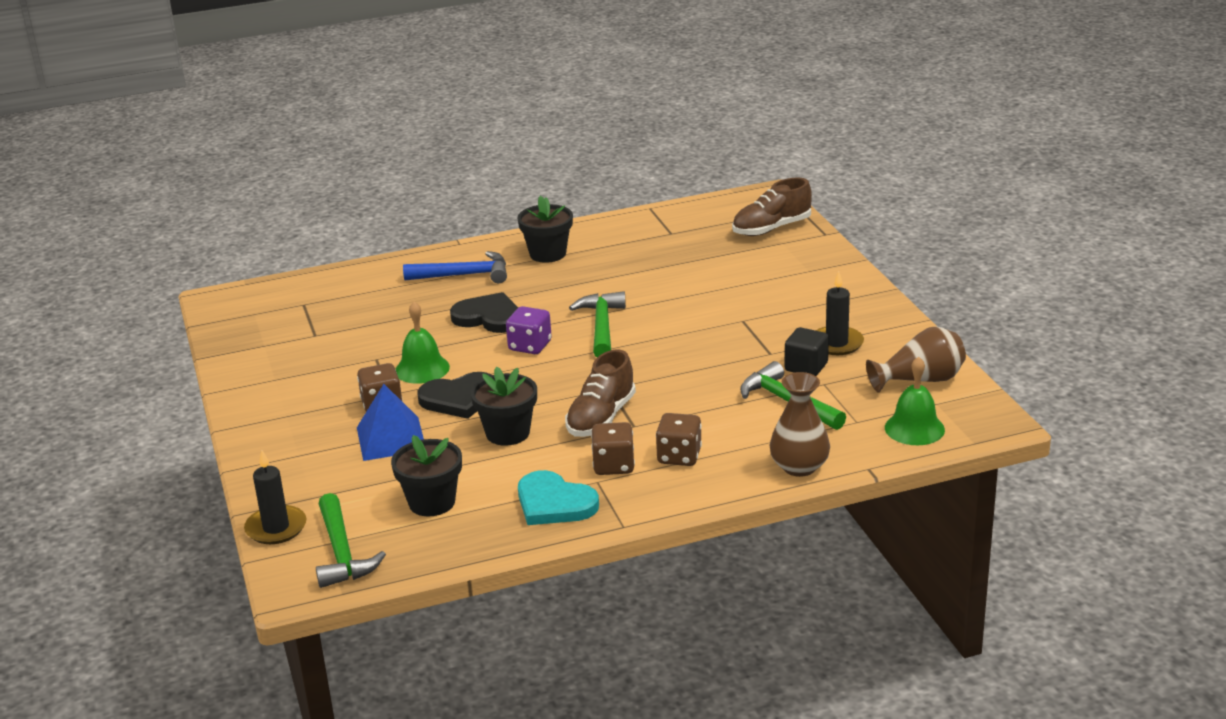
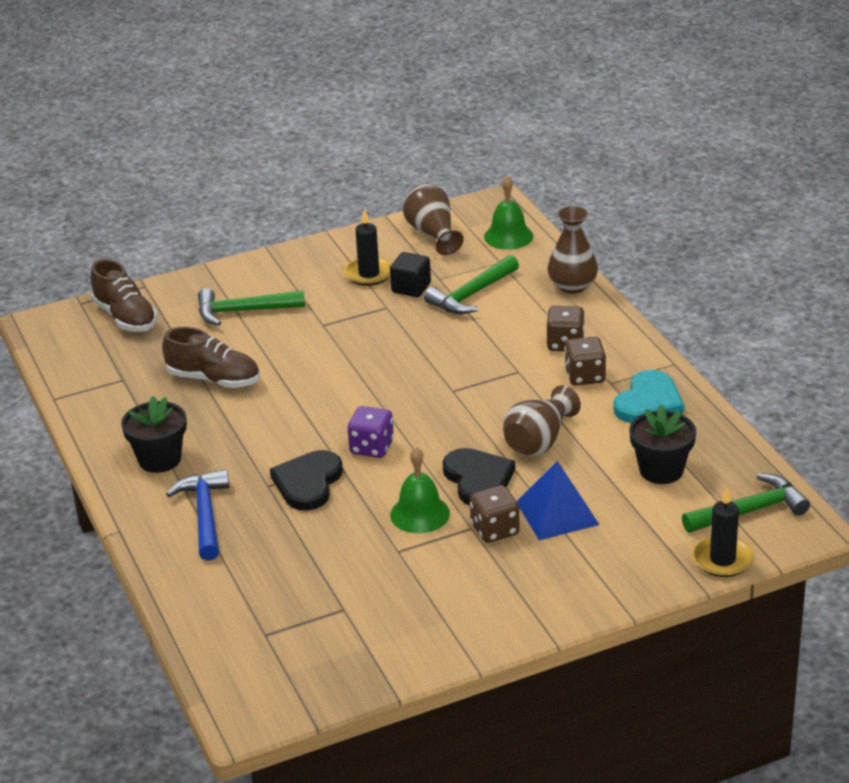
camera: 95 degrees left, 5 degrees up
(507, 433) = (539, 441): black flower pot -> brown vase
(601, 326) = (331, 406): green hammer -> green hammer (243, 311)
(601, 418) = (507, 390): brown shoe -> brown shoe (214, 379)

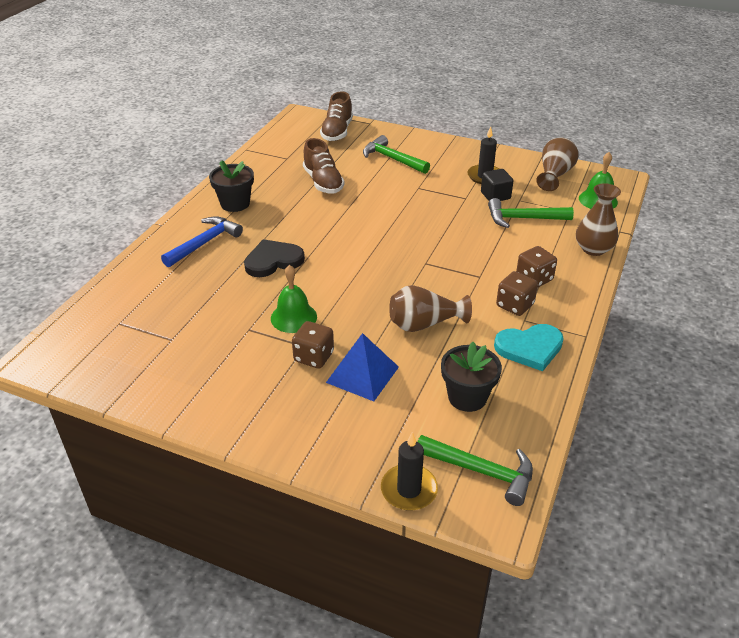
camera: 45 degrees right, 5 degrees up
(371, 447) = (333, 264): purple dice -> none
(478, 479) = (354, 321): black heart -> none

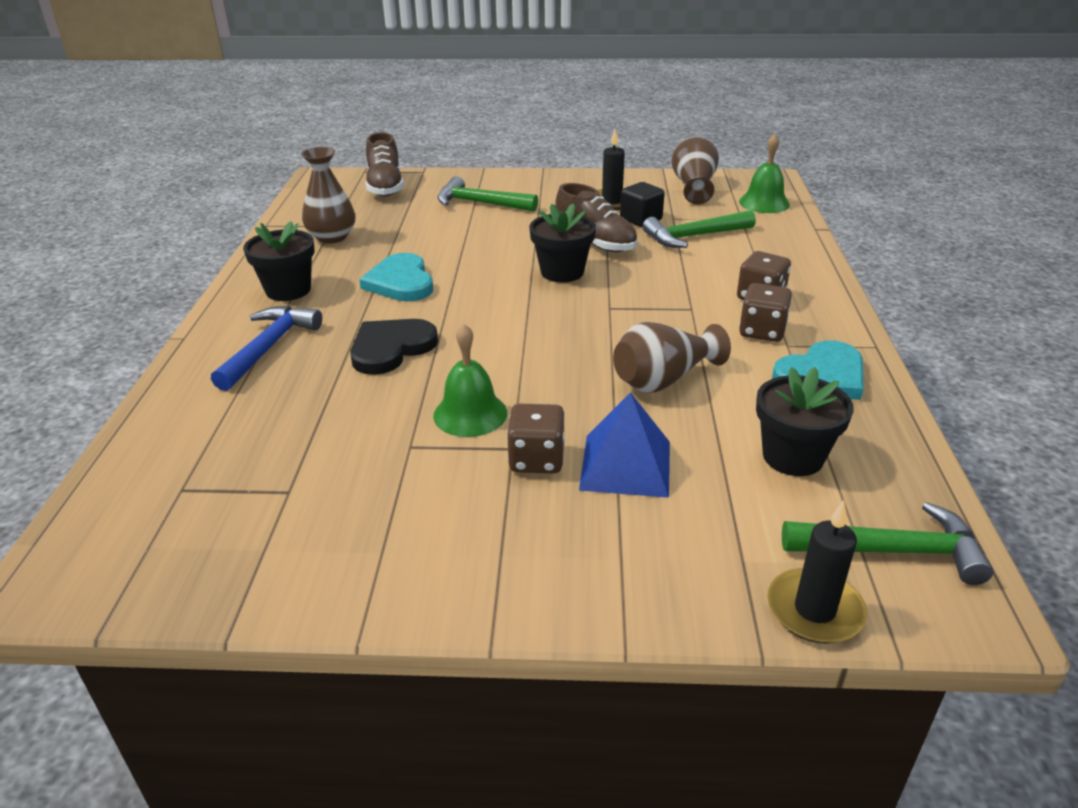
camera: 20 degrees left, 5 degrees down
(305, 213) = (401, 282): none -> turquoise heart
(323, 182) = (403, 243): brown shoe -> brown shoe (595, 242)
(412, 228) = (562, 272): none -> black flower pot
(593, 249) = (802, 252): brown vase -> brown vase (332, 237)

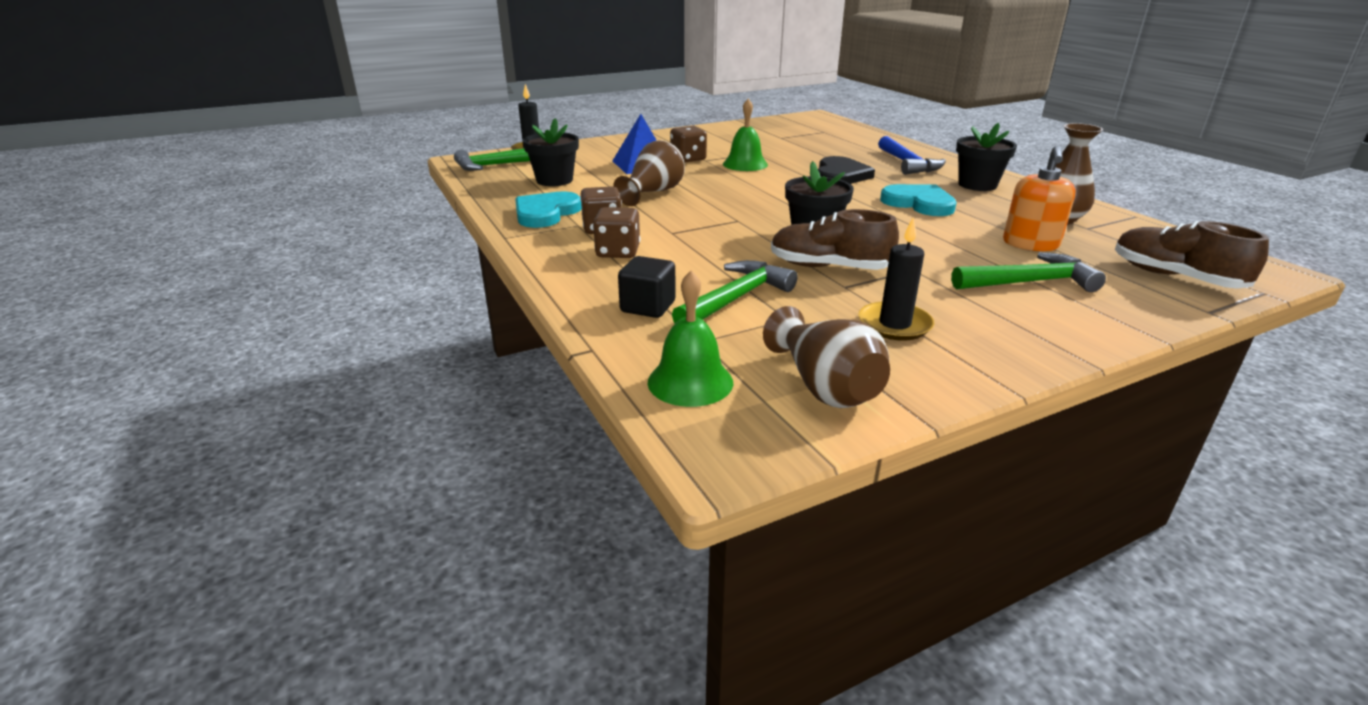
camera: 150 degrees right, 5 degrees down
(411, 224) = (1030, 244): none -> orange soap dispenser
(641, 219) = (823, 307): black cube -> black cube (648, 307)

